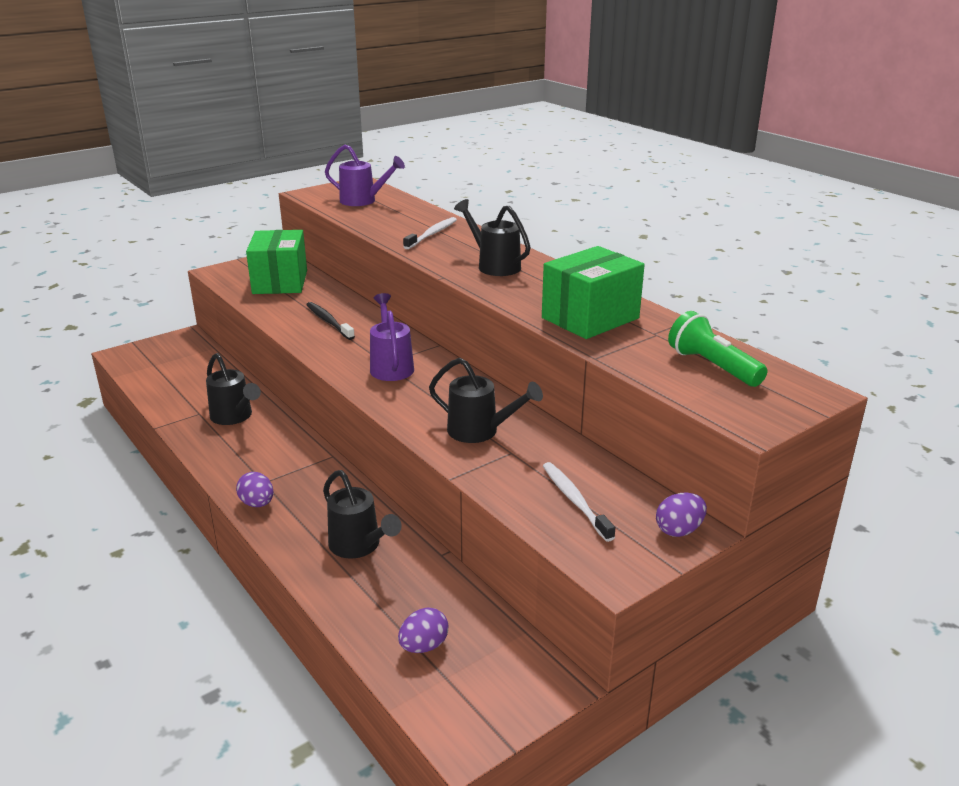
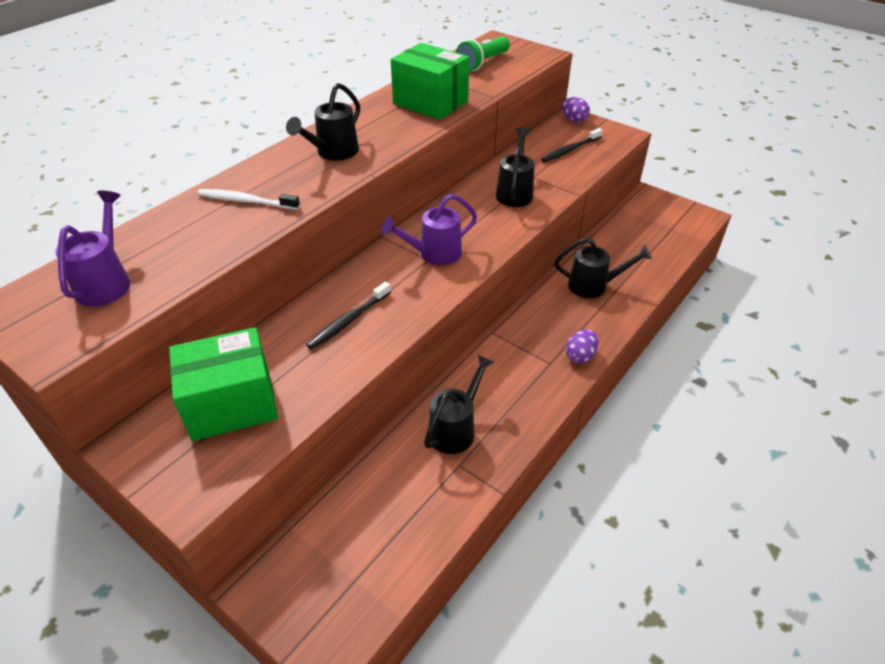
camera: 105 degrees left, 15 degrees up
(359, 546) = (593, 286): black watering can -> black watering can turned 60 degrees clockwise
(424, 646) = (657, 239): purple egg -> none
(575, 501) = (570, 150): white toothbrush -> black toothbrush

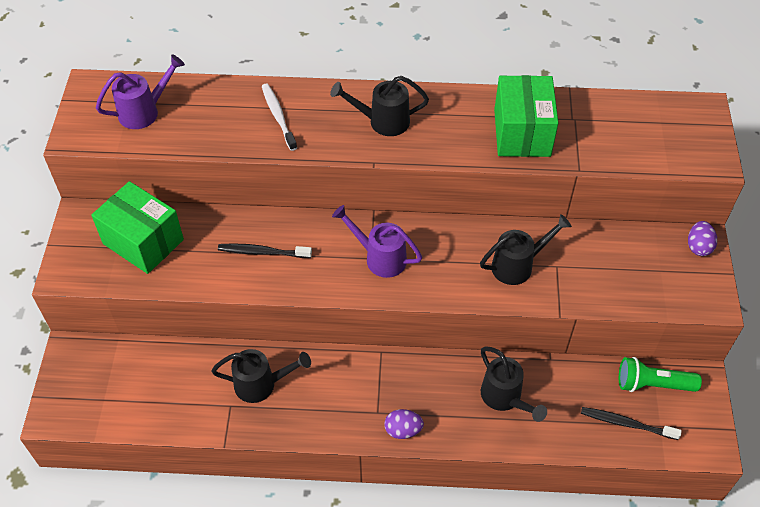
camera: 55 degrees right, 10 degrees up
(483, 63) = (638, 126): green flashlight -> green flashlight (652, 384)
(570, 150) = (634, 272): black toothbrush -> black toothbrush (627, 424)

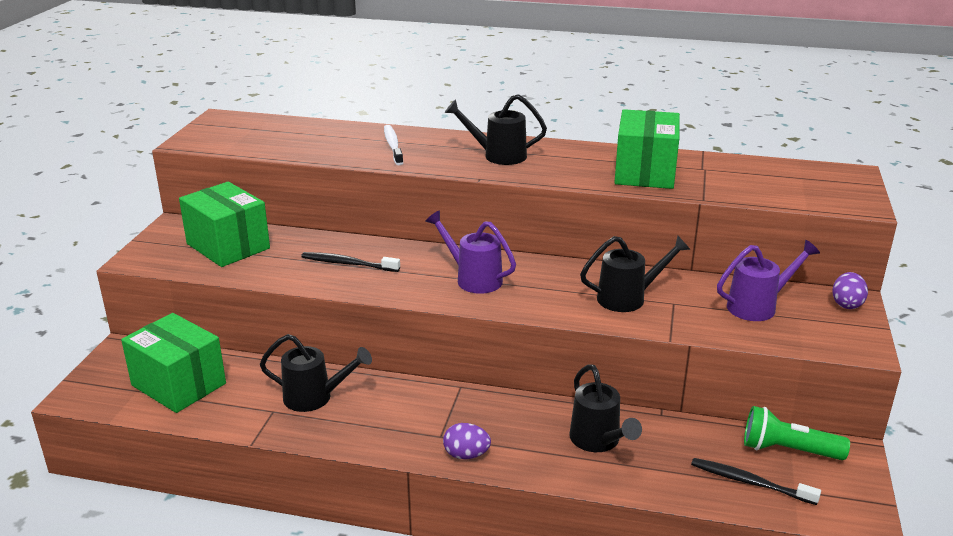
camera: 10 degrees right, 25 degrees down
(138, 387) = (178, 384): none -> green box
(144, 112) = (263, 134): purple watering can -> purple watering can (757, 306)

